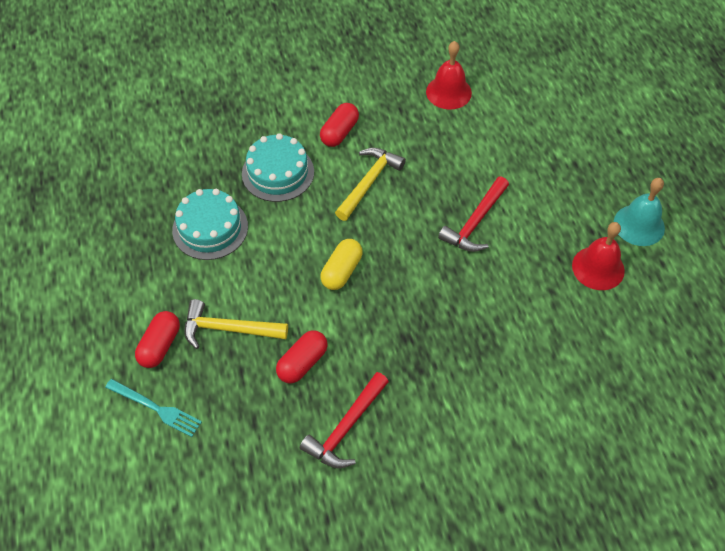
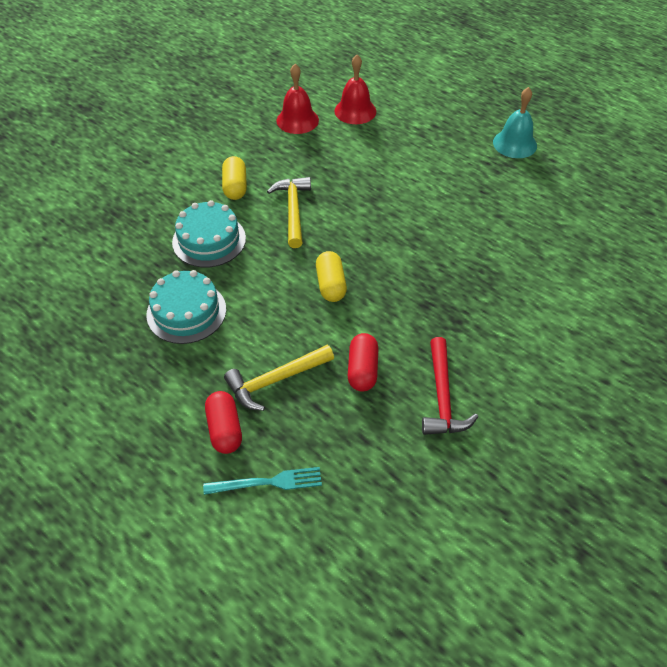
camera: 35 degrees left, 5 degrees down
(339, 132) = (235, 187): red capsule -> yellow capsule
(475, 222) = (401, 198): red hammer -> none
(598, 268) = (515, 184): red bell -> red bell (355, 111)

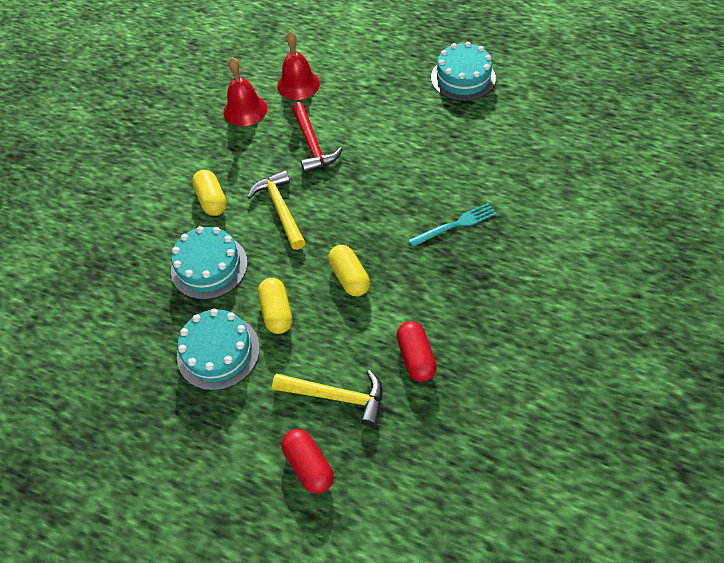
camera: 15 degrees left, 5 degrees up
(252, 294) = (277, 312): none -> yellow capsule
(268, 482) = (373, 506): turquoise fork -> turquoise fork (455, 225)
(275, 380) = (337, 396): yellow hammer -> yellow hammer turned 120 degrees counterclockwise
(442, 397) = (500, 360): red hammer -> red hammer (312, 145)
(514, 144) = (463, 78): turquoise bell -> turquoise cake

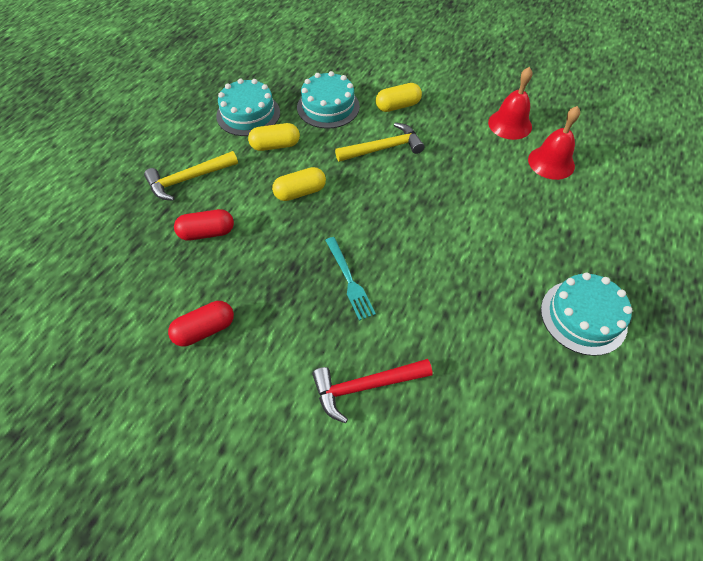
camera: 90 degrees right, 0 degrees up
(308, 465) = (139, 162): red capsule -> red capsule (205, 330)
(312, 145) = (464, 171): red hammer -> red hammer (365, 387)
(337, 396) = (188, 179): yellow hammer -> yellow hammer turned 45 degrees clockwise

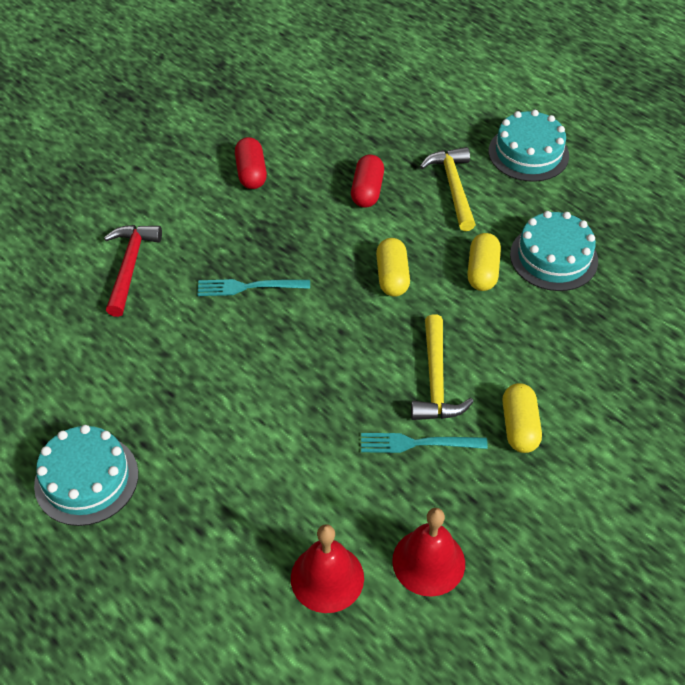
camera: 110 degrees right, 5 degrees down
(328, 107) = (543, 344): turquoise cake -> turquoise cake (528, 153)
(436, 146) = (418, 443): none -> turquoise fork

